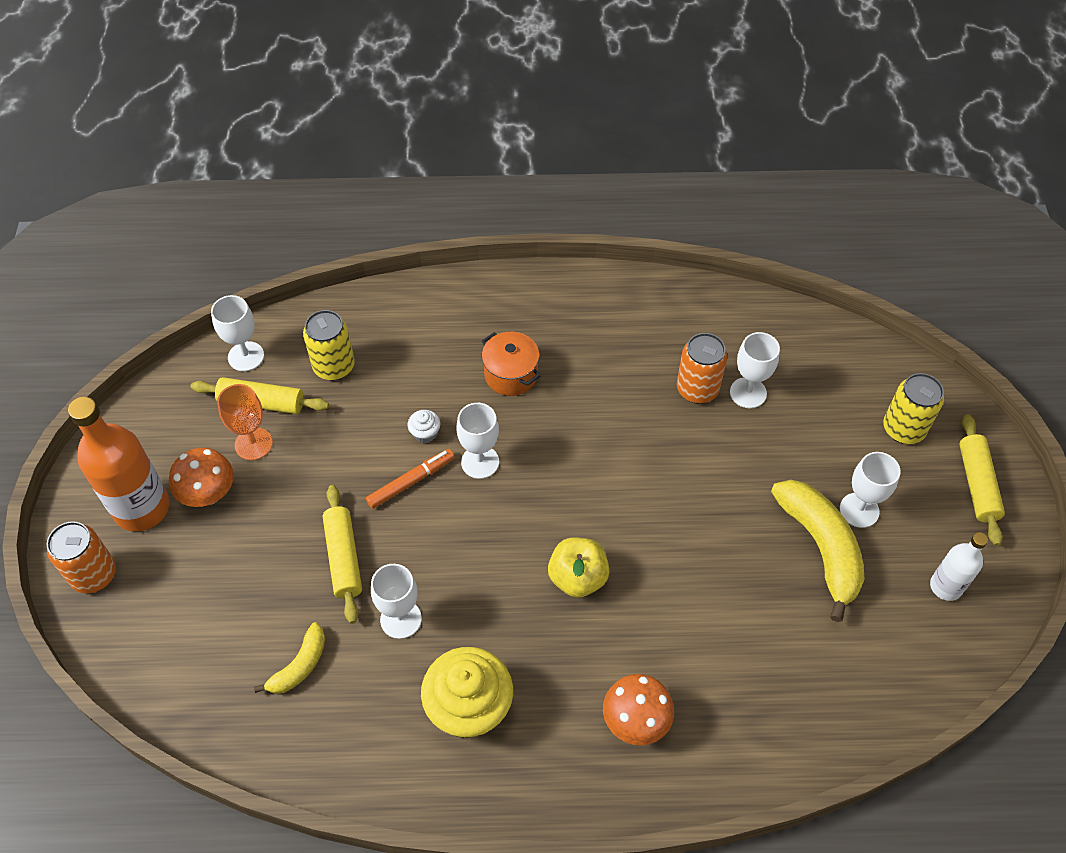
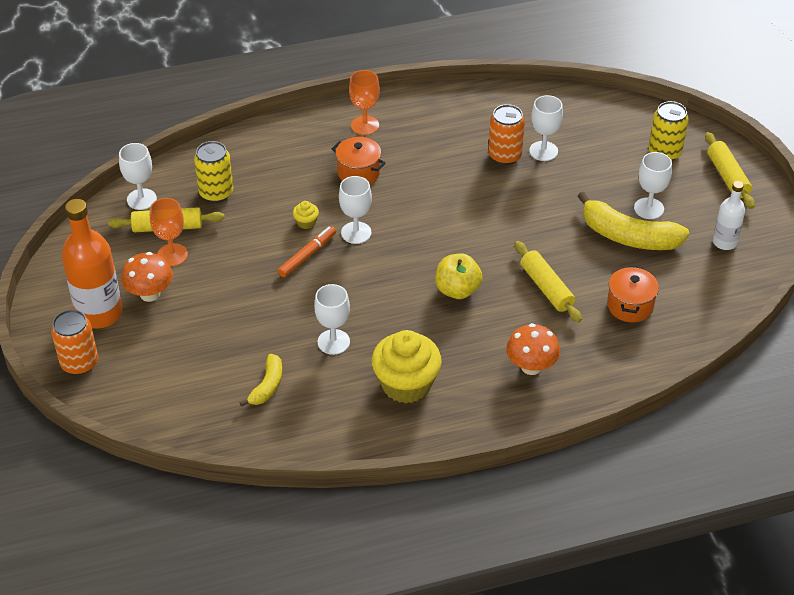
camera: 15 degrees left, 10 degrees down
(344, 558) = (274, 313): yellow rolling pin -> yellow rolling pin (546, 288)
(425, 433) = (306, 222): white cupcake -> yellow cupcake
(540, 308) = (365, 125): none -> orange goblet
(792, 657) = (630, 306): none -> orange pot
(820, 547) = (628, 236): yellow banana -> yellow banana turned 150 degrees clockwise

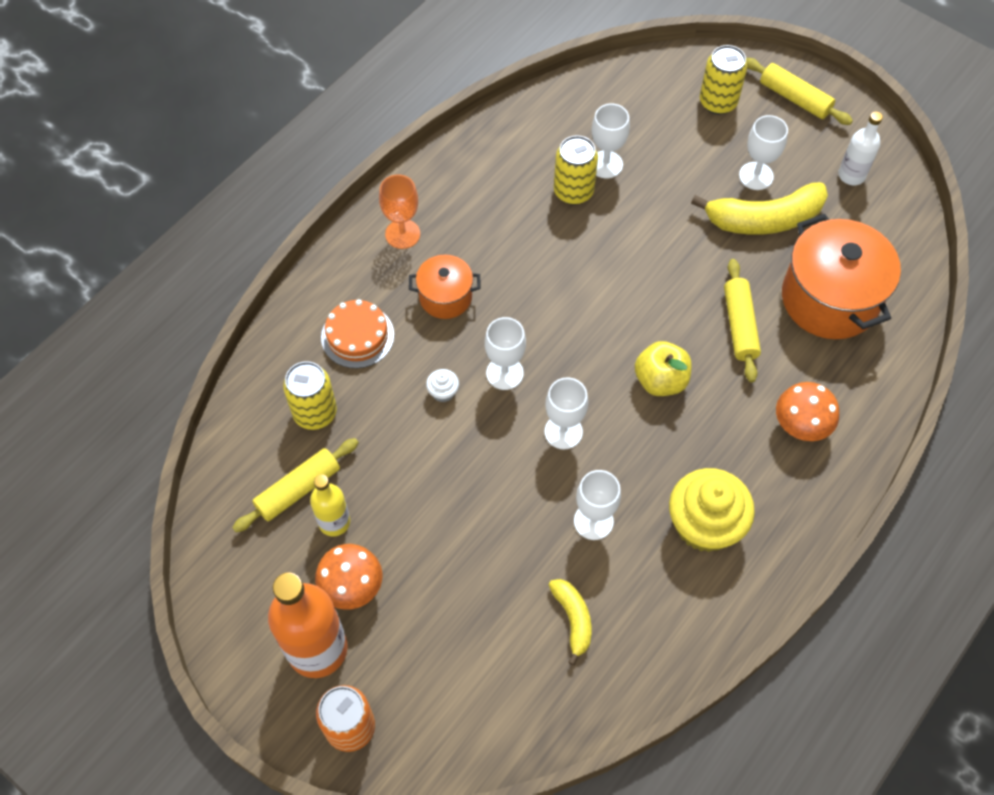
camera: 35 degrees left, 15 degrees up
(141, 199) = (238, 471): white goblet -> white goblet (563, 432)
(172, 255) = (334, 522): orange goblet -> yellow bottle
(282, 166) = (357, 336): none -> orange cake
(306, 222) = (443, 392): yellow cupcake -> white cupcake
(307, 255) = (478, 432): orange marker -> none
(504, 156) = (573, 191): orange can -> yellow can
(546, 288) = (740, 325): yellow rolling pin -> yellow rolling pin turned 60 degrees clockwise
(630, 306) = (829, 299): orange pot -> orange pot, size x1.85

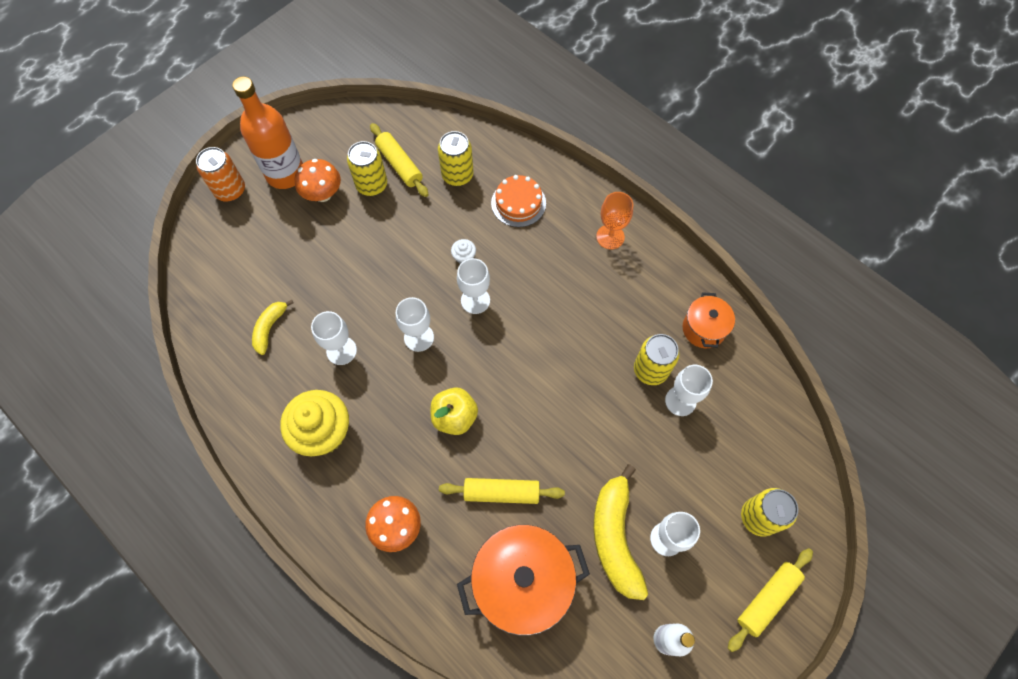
camera: 95 degrees right, 5 degrees up
(334, 522) = (372, 185): yellow bottle -> yellow can
(445, 297) = (548, 263): orange pot -> orange pot (703, 329)
(573, 619) = (270, 328): yellow banana -> yellow banana turned 120 degrees clockwise

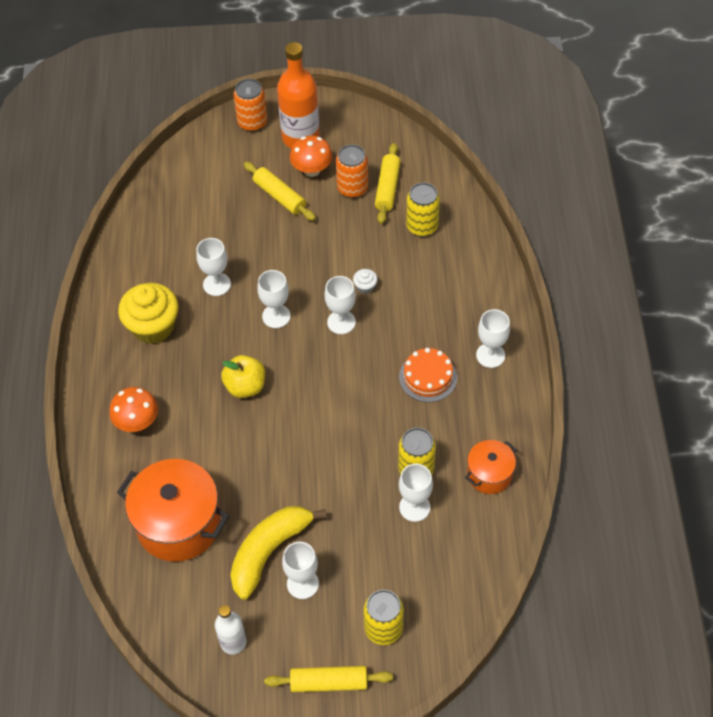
camera: 45 degrees right, 10 degrees down
(270, 328) = (186, 234): yellow banana -> none
(372, 185) = (352, 188): yellow can -> orange can
(501, 493) = (224, 459): yellow rolling pin -> yellow rolling pin (279, 196)
(518, 203) = (446, 279): orange cake -> orange cake (428, 377)
(610, 237) = (490, 355): orange goblet -> white goblet

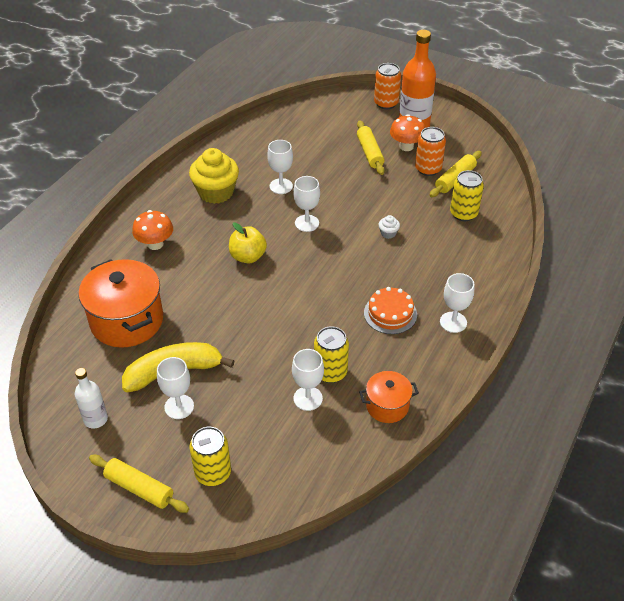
camera: 30 degrees right, 10 degrees down
(341, 322) = (351, 248): white goblet -> none

